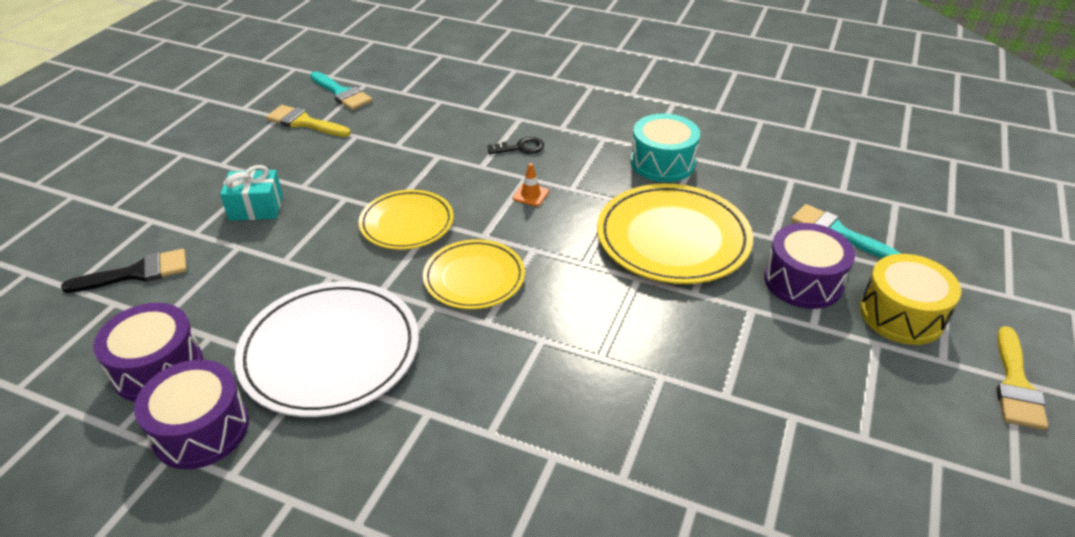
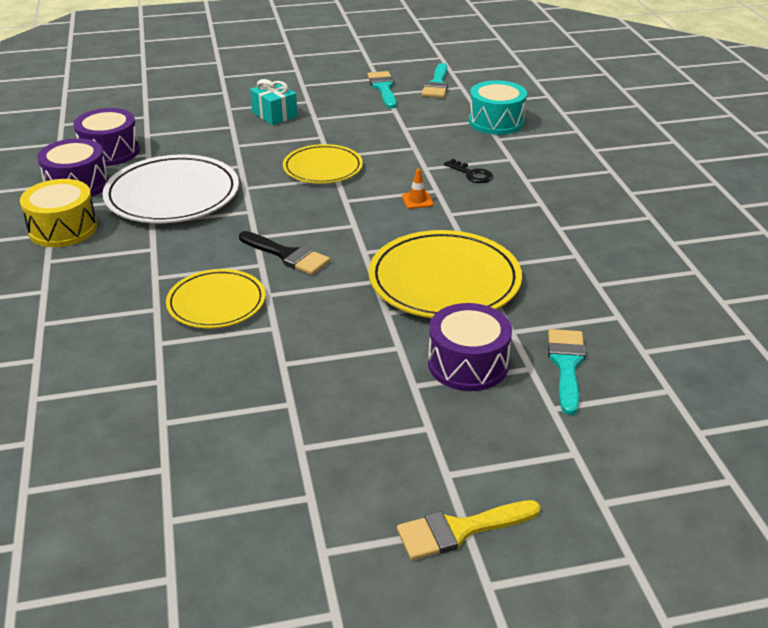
camera: 55 degrees right, 5 degrees down
(137, 273) = (176, 110): black brush -> black brush (287, 255)
(304, 122) = (383, 88): yellow brush -> turquoise brush
(474, 278) = (295, 215): yellow plate -> yellow plate (216, 303)
(662, 163) = (545, 242): turquoise drum -> turquoise drum (496, 122)
(901, 315) = (486, 434): yellow drum -> yellow drum (63, 229)

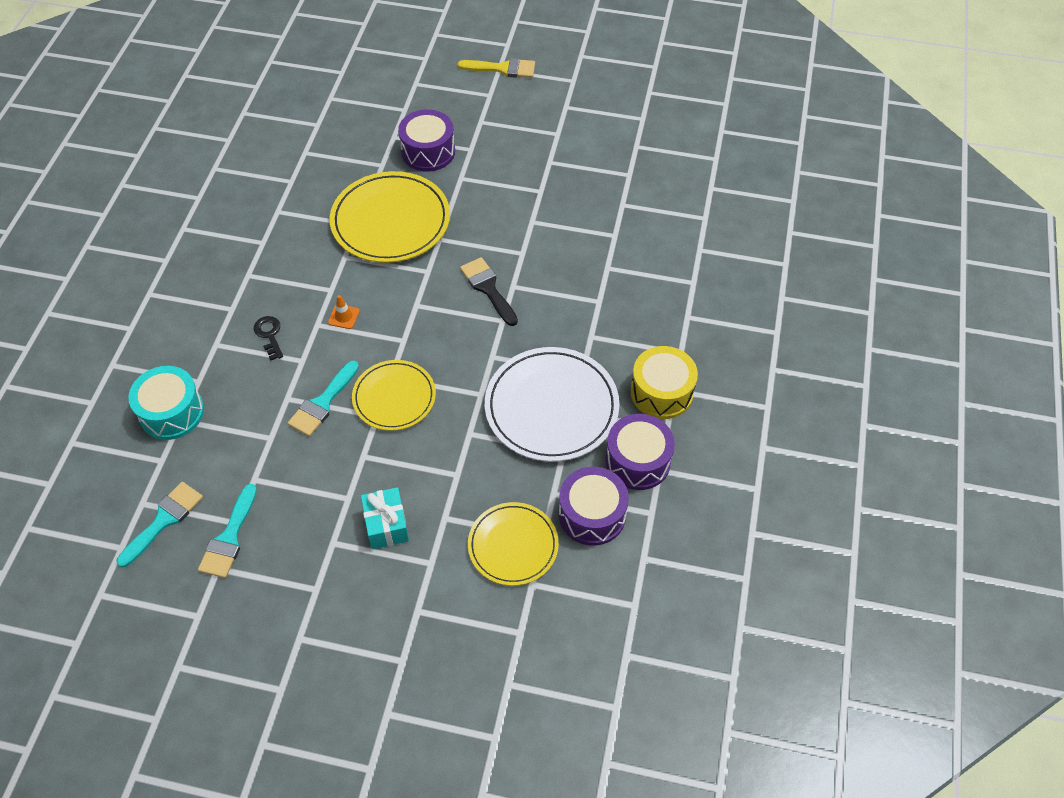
camera: 155 degrees left, 20 degrees up
(216, 303) = (562, 258): yellow plate -> yellow plate (513, 545)
(566, 365) = (371, 131): turquoise brush -> turquoise brush (323, 403)

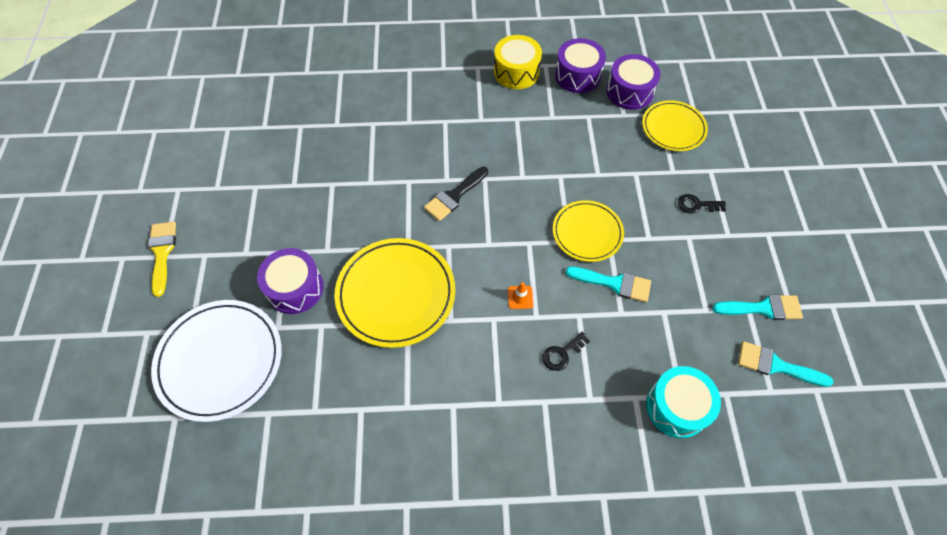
camera: 105 degrees left, 5 degrees up
(386, 525) = (697, 205): turquoise gift -> black key
(551, 407) = (554, 130): white plate -> white plate (220, 361)

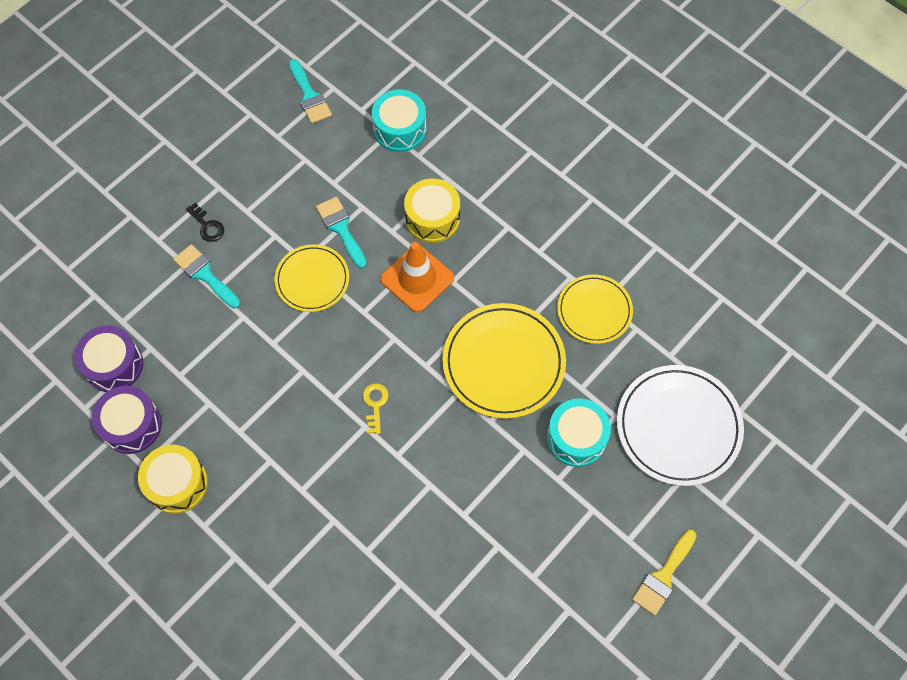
camera: 135 degrees left, 5 degrees up
(295, 288) = (576, 438): purple drum -> turquoise drum
(454, 196) = (375, 404): black brush -> yellow key
(520, 297) = (417, 278): orange traffic cone -> orange traffic cone, size x2.32
(562, 353) = (432, 218): black key -> yellow drum
(673, 128) = (131, 298): yellow plate -> yellow plate (594, 310)
(763, 308) = (268, 128): turquoise brush -> turquoise brush (205, 275)

